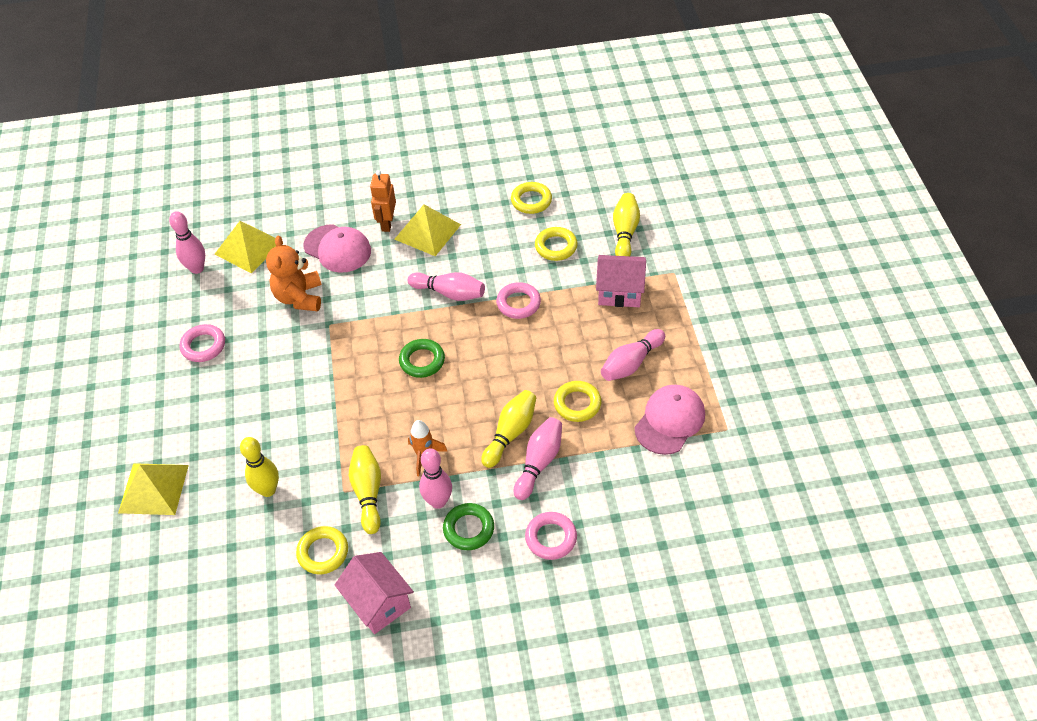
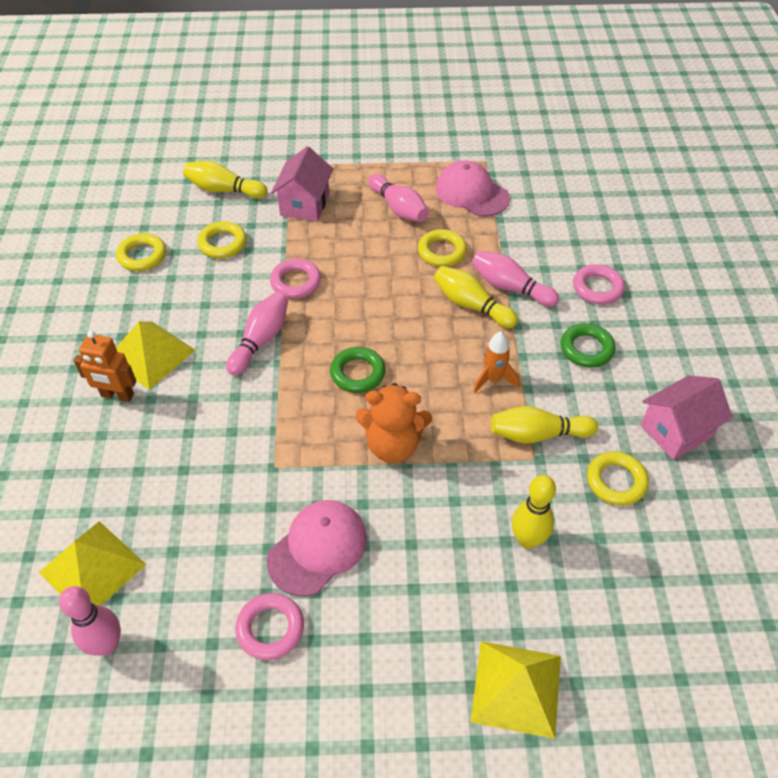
camera: 85 degrees left, 0 degrees up
(299, 297) = (215, 501): orange teddy bear -> orange teddy bear (393, 445)
(337, 249) = (141, 453): pink cap -> pink cap (317, 548)
(438, 501) = (552, 371): pink bowling pin -> none

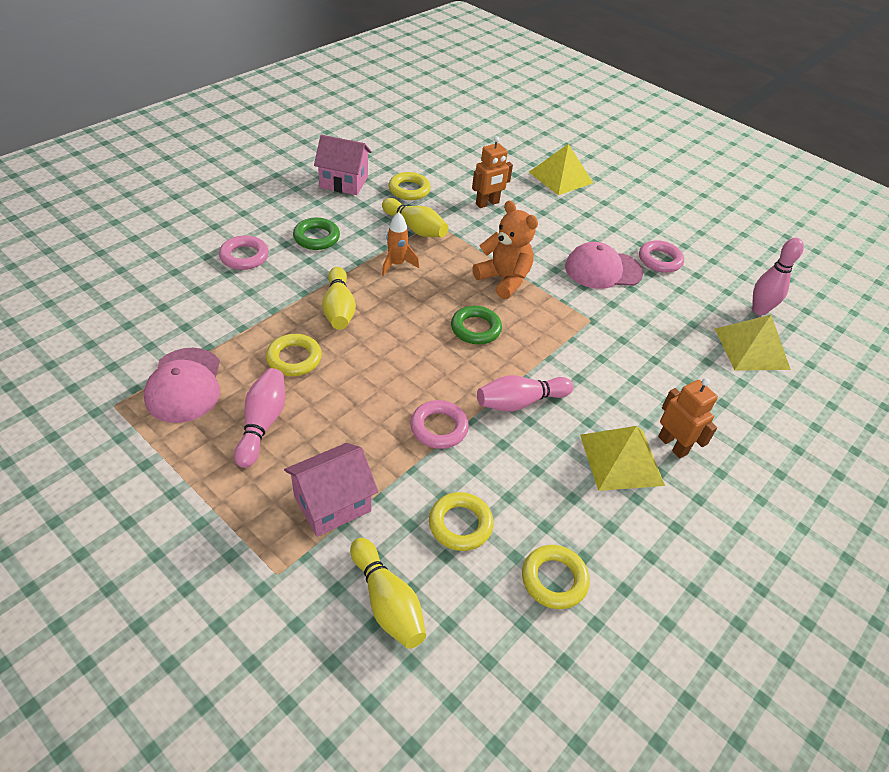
camera: 140 degrees left, 5 degrees down
(510, 287) = (294, 299): pink bowling pin -> none
(527, 540) = (487, 203): yellow bowling pin -> orange robot

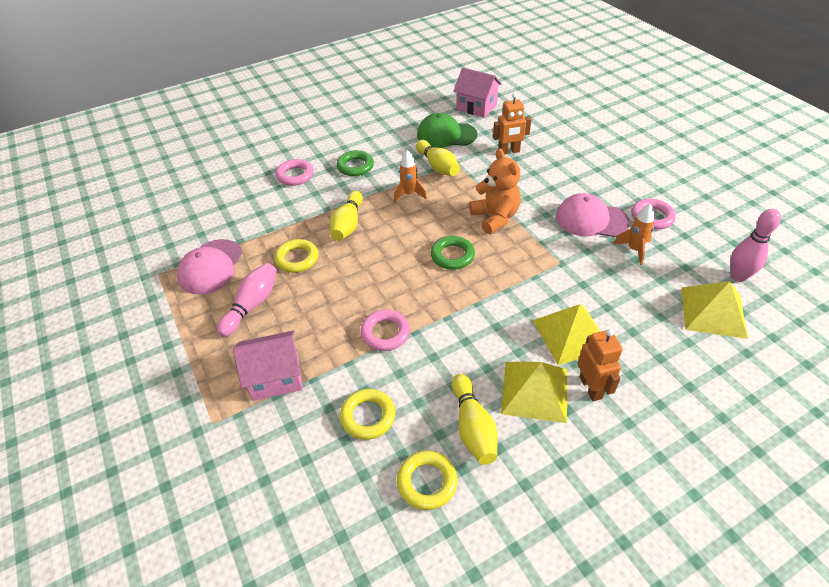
camera: 25 degrees right, 0 degrees up
(344, 182) = (396, 124): pink house -> pink house (476, 107)
(387, 602) = (282, 465): yellow bowling pin -> yellow bowling pin (473, 427)
(409, 190) = (446, 135): yellow ring -> green cap
(520, 402) = (464, 324): pink bowling pin -> none
(560, 177) = (586, 134): yellow pyramid -> yellow pyramid (571, 334)
(656, 296) = (634, 250): none -> orange rocket

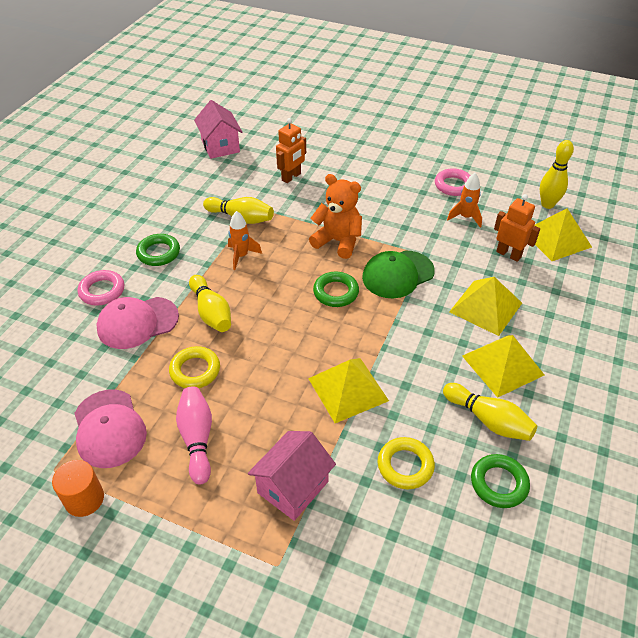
camera: 40 degrees left, 0 degrees up
(155, 302) = (84, 499): none -> orange cylinder
(385, 333) = (348, 389): pink ring -> yellow pyramid
(427, 482) = (499, 483): yellow ring -> green ring
(446, 135) = (218, 184): green cap -> green cap (398, 274)
(476, 107) = (220, 146): pink house -> pink house turned 75 degrees clockwise
(591, 220) = (413, 208): pink cap -> pink cap (137, 323)
(591, 387) = (535, 339): orange robot -> orange robot (508, 254)
(738, 276) = (547, 204): pink bowling pin -> yellow bowling pin

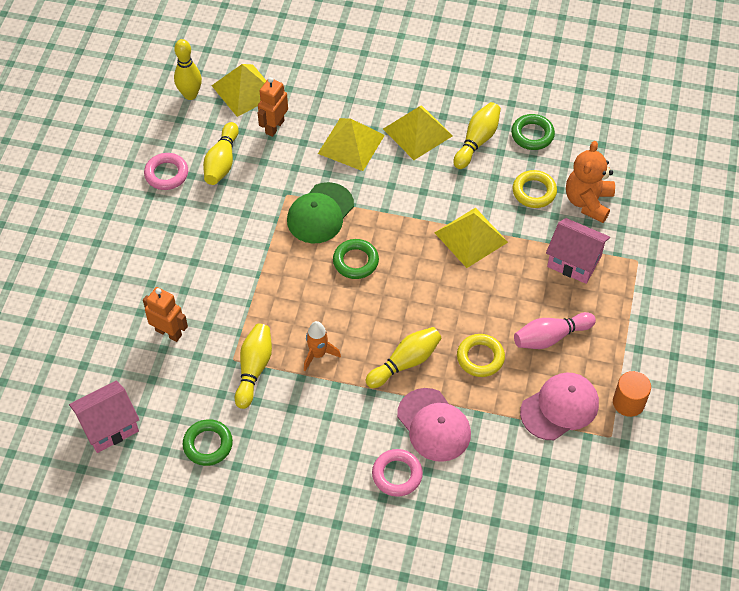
camera: 100 degrees left, 10 degrees up
(158, 253) = (327, 437): green ring -> green ring (208, 444)
(338, 241) = (279, 269): orange teddy bear -> orange teddy bear (588, 202)
(398, 274) = (320, 213): green cap -> green cap turned 75 degrees clockwise
(465, 217) = (222, 162): orange rocket -> yellow bowling pin

